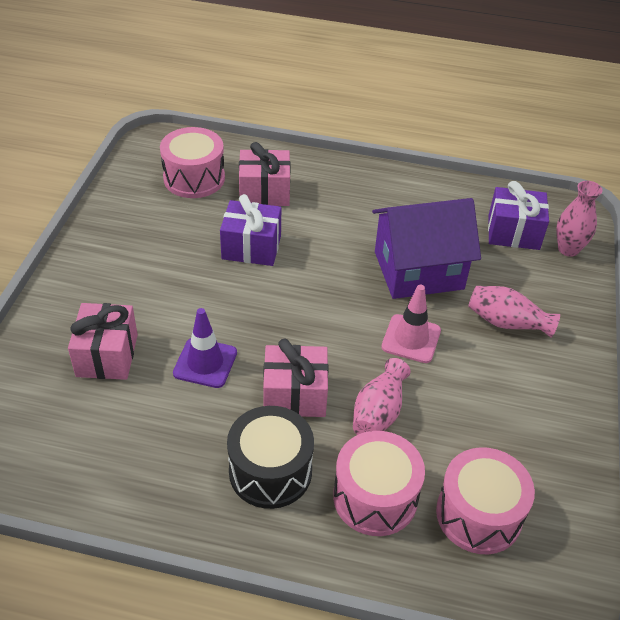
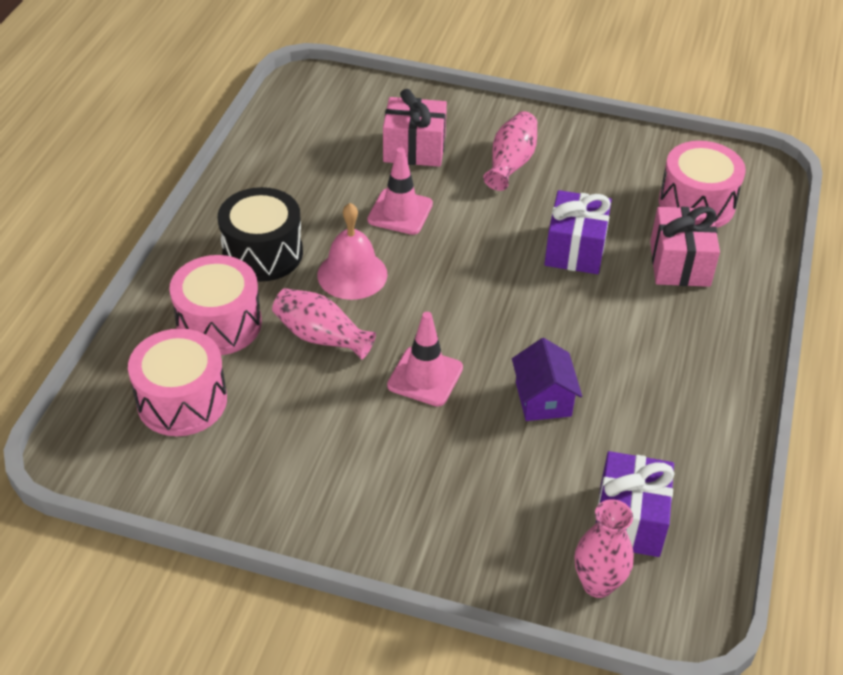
camera: 95 degrees right, 0 degrees up
(205, 363) = (400, 212): purple traffic cone -> pink traffic cone
(295, 395) = (352, 274): pink gift -> pink bell
(418, 270) = (543, 399): purple house -> purple house, size x0.52
(507, 322) = (448, 477): pink vase -> pink vase (511, 163)

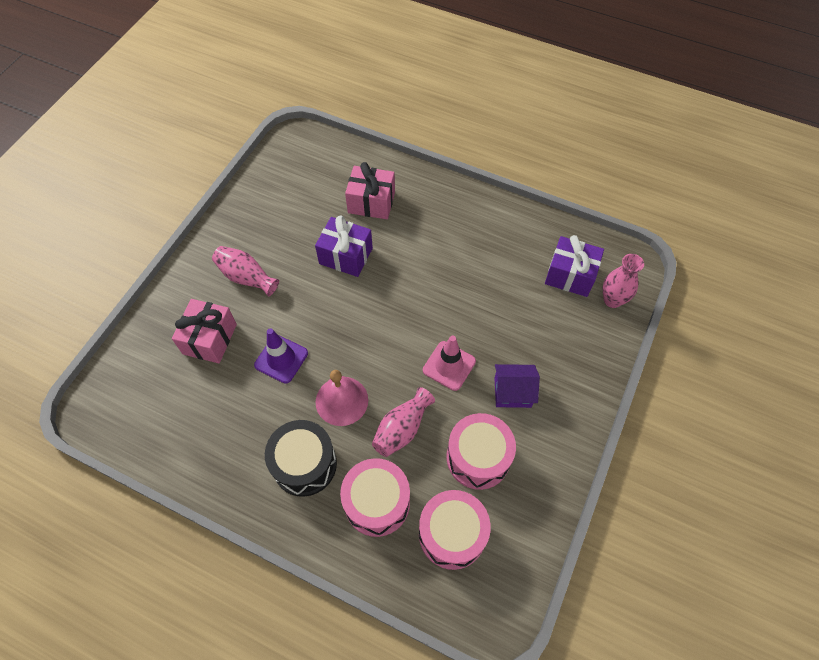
camera: 80 degrees left, 15 degrees up
(400, 212) = (281, 359): pink traffic cone -> purple traffic cone
(543, 399) = (476, 300): purple house -> purple house (512, 392)
(696, 204) = (318, 180): pink drum -> pink drum (478, 457)

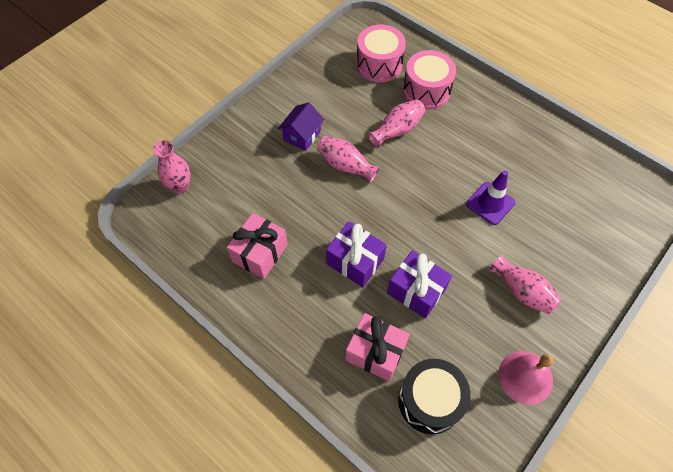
camera: 165 degrees left, 0 degrees up
(210, 339) = (557, 236): pink gift -> pink gift (260, 253)
(304, 464) = (476, 123): black drum -> black drum (430, 401)
(341, 400) = (441, 159): pink bell -> pink bell (525, 377)
(449, 366) = (346, 166): pink traffic cone -> pink vase
(478, 457) = (346, 101): pink drum -> none
(512, 392) = (302, 135): purple house -> purple house turned 75 degrees counterclockwise
(570, 275) = (204, 217): purple gift -> purple gift (355, 261)

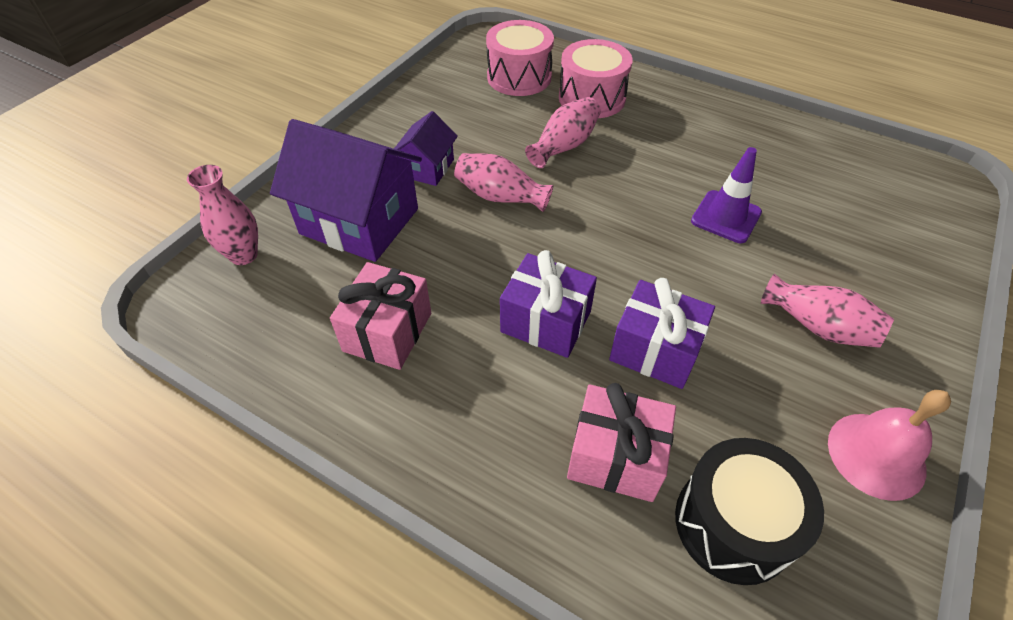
camera: 10 degrees left, 10 degrees down
(253, 171) = (359, 221): none -> purple house

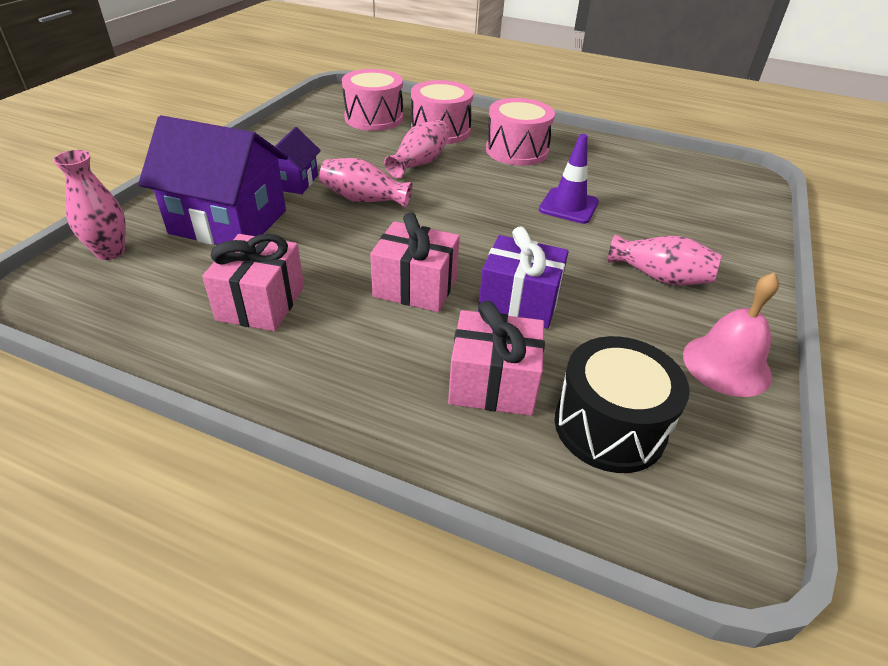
camera: 10 degrees left, 10 degrees down
(546, 321) = (415, 287): purple gift -> pink gift
(675, 131) = (516, 151): none -> pink drum

